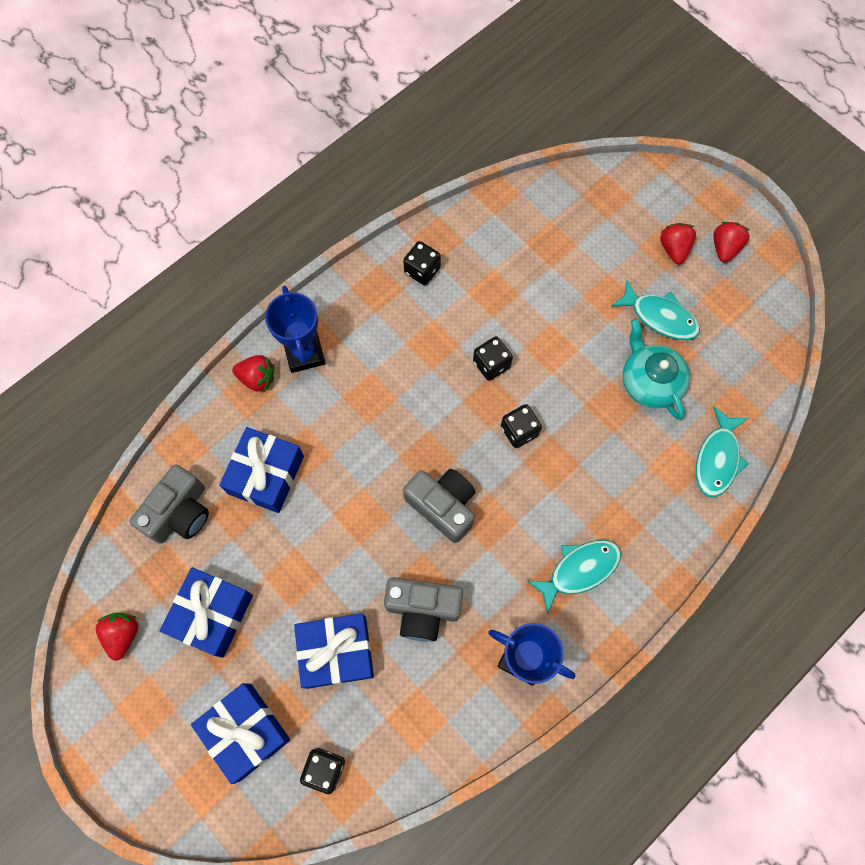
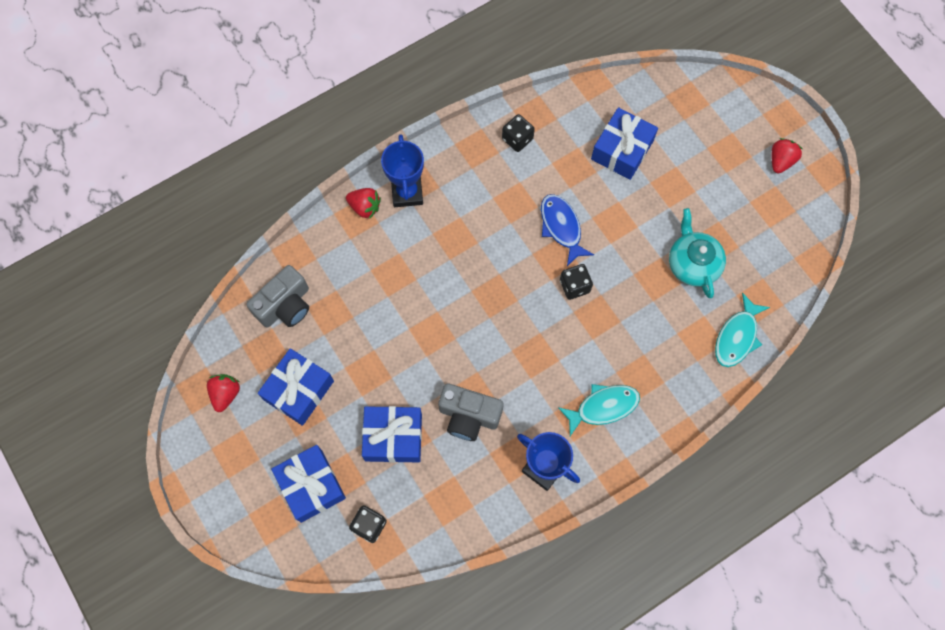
camera: 10 degrees right, 0 degrees up
(266, 474) = (359, 287): blue gift -> blue gift (622, 150)
(443, 506) = (500, 336): grey camera -> none
(491, 364) = (561, 227): black dice -> blue fish
(660, 317) = (712, 210): turquoise fish -> none
(674, 249) = (736, 155): red strawberry -> none

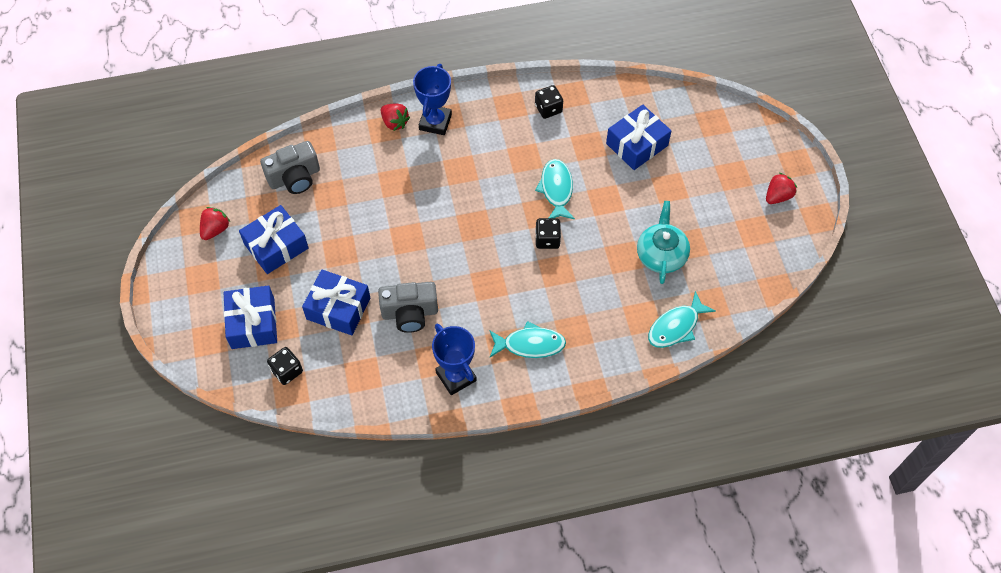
camera: 20 degrees right, 10 degrees down
(469, 416) = (410, 313): grey camera -> grey camera turned 45 degrees counterclockwise
(561, 227) = (556, 189): blue fish -> turquoise fish

